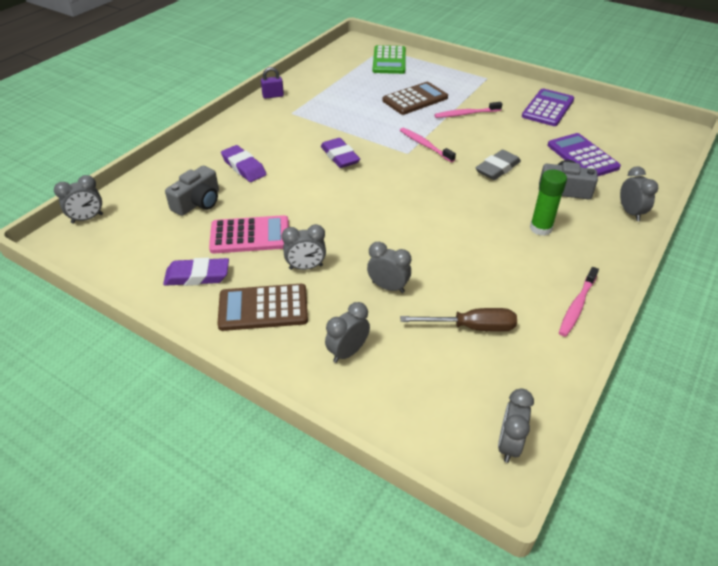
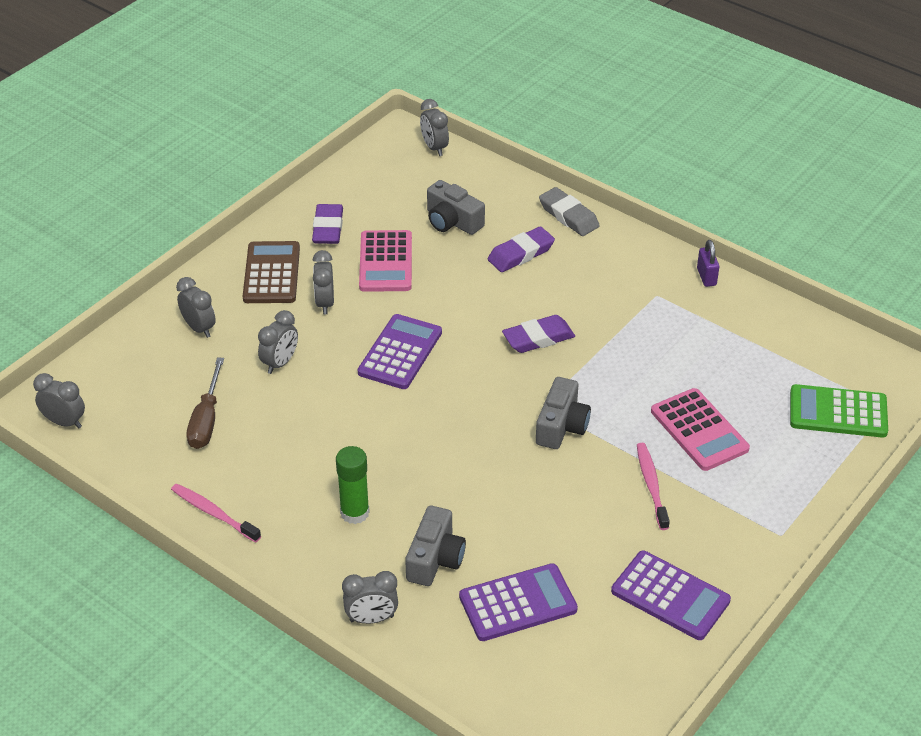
camera: 95 degrees right, 0 degrees up
(364, 219) = (400, 352): none -> purple calculator
(415, 99) = (699, 430): brown calculator -> pink calculator
(425, 145) = (561, 426): pink toothbrush -> grey camera
(497, 168) = (494, 495): grey eraser -> grey eraser (568, 216)

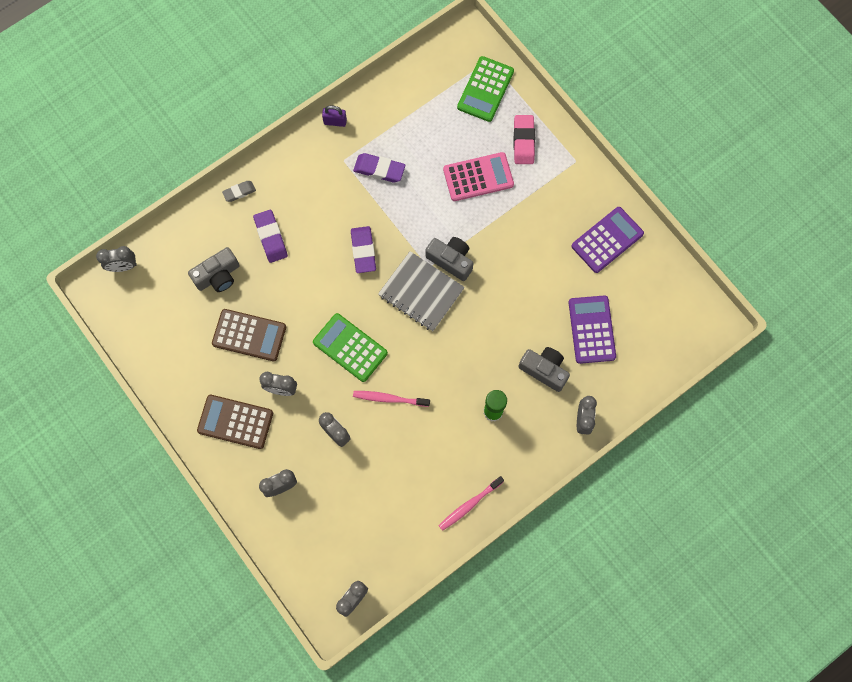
camera: 75 degrees left, 30 degrees up
(206, 420) = (379, 496): brown screwdriver -> none
(328, 228) = (196, 369): purple eraser -> purple eraser (379, 169)
(386, 262) = (249, 335): pink calculator -> brown calculator
(400, 352) = (350, 348): purple calculator -> green calculator
(503, 405) = (421, 292): none -> grey notebook
(568, 216) = (239, 192): grey eraser -> grey eraser, size x0.63
(651, 485) = (517, 221): pink toothbrush -> pink toothbrush (389, 398)
(780, 469) = (523, 141): none -> pink eraser

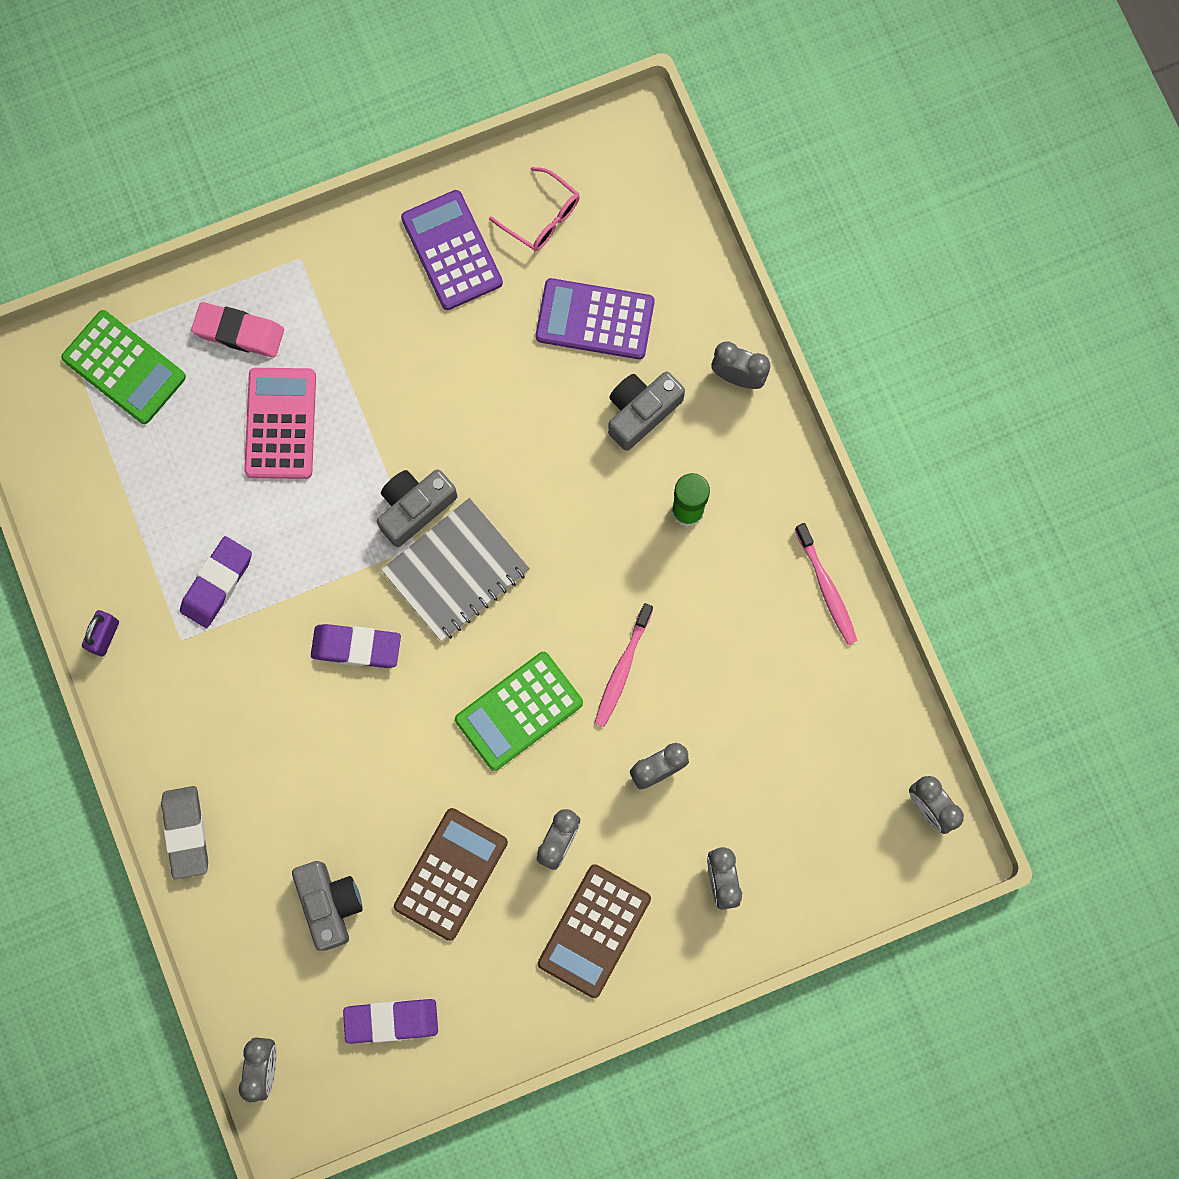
camera: 75 degrees left, 5 degrees up
(239, 192) = (186, 832): grey eraser -> grey eraser, size x1.59
(271, 237) = (286, 797): purple eraser -> purple eraser (391, 1020)
(643, 284) = (542, 217): none -> pink glasses

